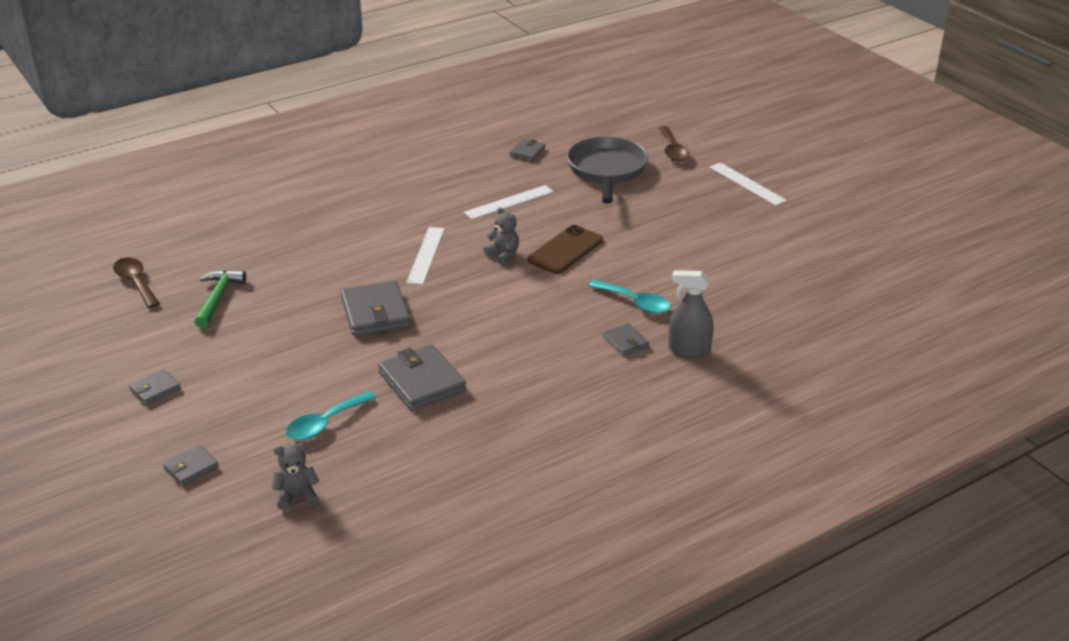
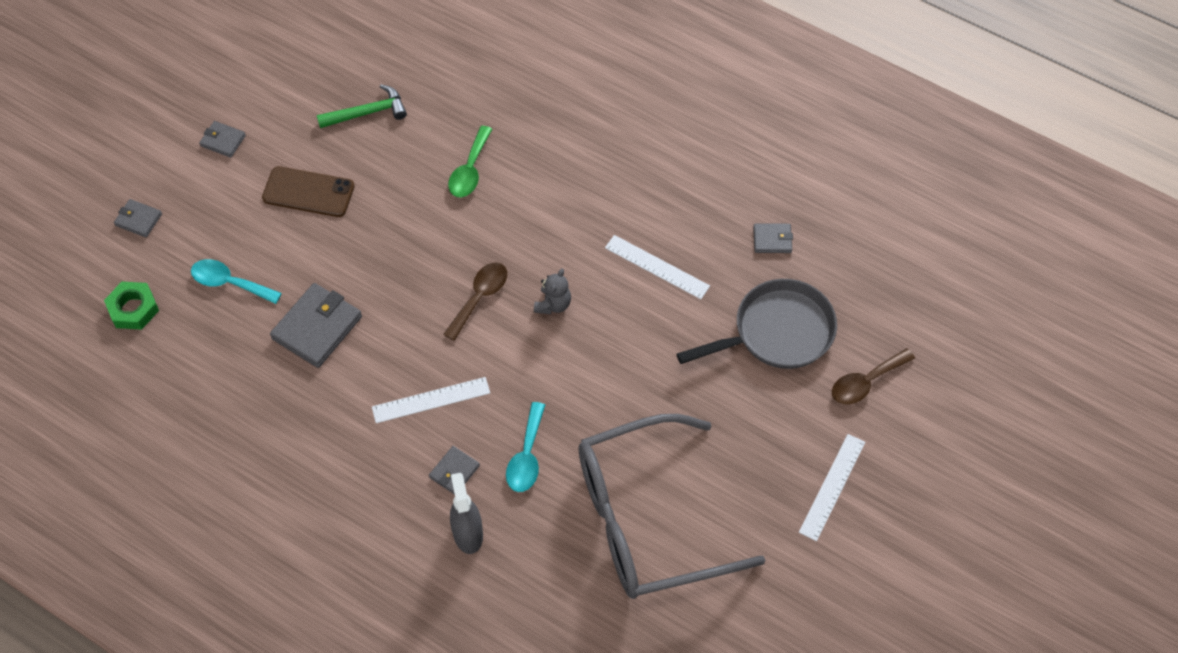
camera: 65 degrees right, 25 degrees up
(136, 282) = (361, 41): brown spoon -> brown spoon (480, 297)
(297, 496) = (133, 309): grey teddy bear -> green nut
(335, 261) = (470, 170): none -> green spoon
(375, 312) = (403, 242): grey wallet -> none
(425, 255) = (518, 238): white ruler -> white ruler (431, 400)
(565, 250) = (591, 356): brown phone -> brown phone (308, 192)
(728, 263) = (646, 520): none -> grey glasses

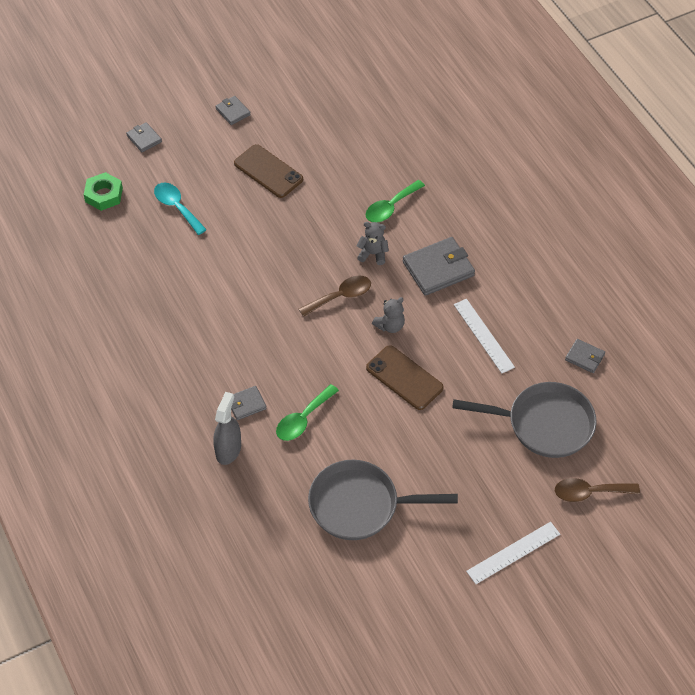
camera: 30 degrees right, 5 degrees down
(317, 328) = (216, 264): grey wallet -> grey wallet (438, 269)
(368, 112) = (344, 136): green hammer -> none
(431, 400) = (261, 348): white ruler -> none
(484, 232) = (373, 254): none -> grey teddy bear
(526, 456) = (303, 419): turquoise spoon -> green spoon
(604, 355) = (404, 378): none -> brown phone
(646, 520) = (360, 505): grey glasses -> grey pan

